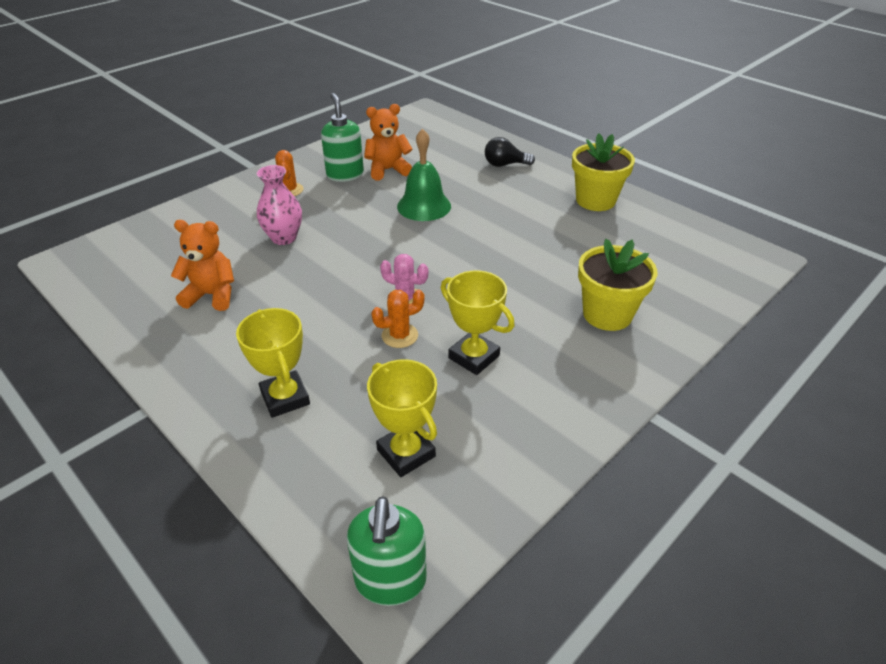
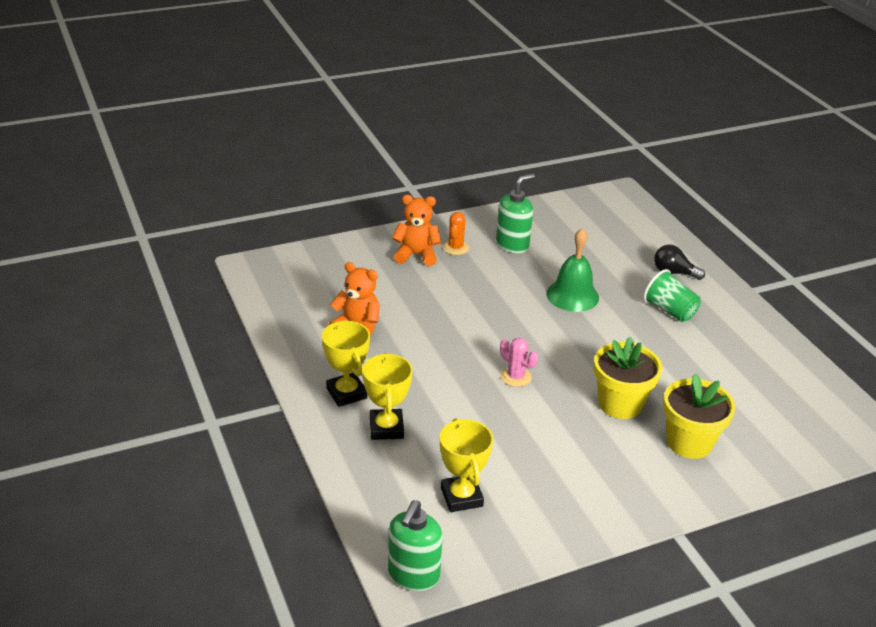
camera: 20 degrees right, 5 degrees down
(284, 238) = (434, 293): pink vase -> none
(345, 175) = (512, 244): green soap dispenser -> green soap dispenser turned 45 degrees clockwise
(388, 170) = (555, 250): orange teddy bear -> orange teddy bear (416, 255)
(400, 335) = (497, 407): orange cactus -> none
(474, 357) = (550, 442): yellow trophy -> yellow trophy (346, 393)
(519, 197) = (669, 310): none -> green cup
(595, 200) = (744, 333): yellow flower pot -> yellow flower pot (620, 404)

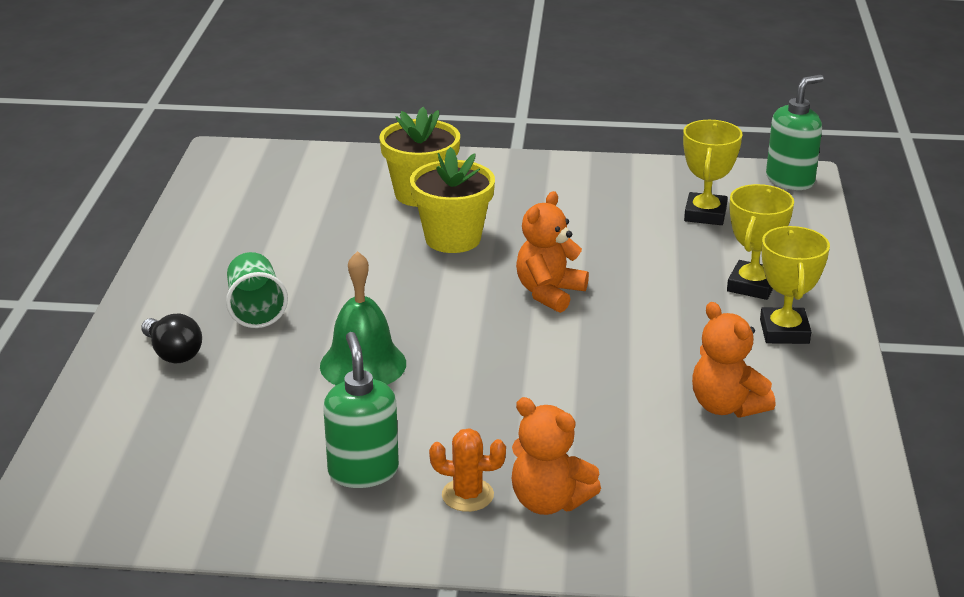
camera: 150 degrees left, 5 degrees down
(455, 247) = (467, 495): orange cactus -> orange cactus turned 60 degrees clockwise
(512, 244) = (363, 471): green soap dispenser -> green soap dispenser turned 90 degrees clockwise
(516, 377) = (549, 293): pink cactus -> orange teddy bear

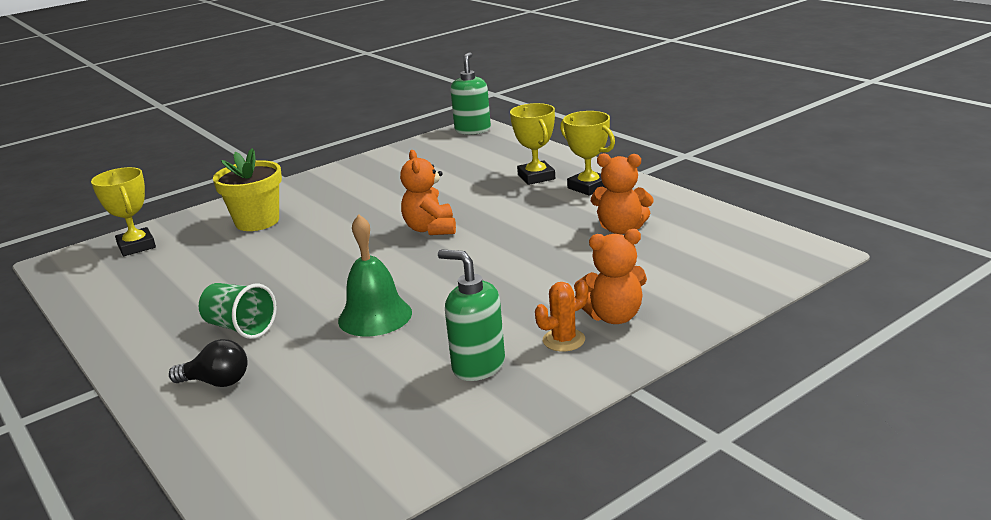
camera: 40 degrees left, 5 degrees down
(453, 239) = (320, 232): yellow flower pot -> none
(705, 214) = (454, 160): yellow trophy -> yellow trophy (136, 246)

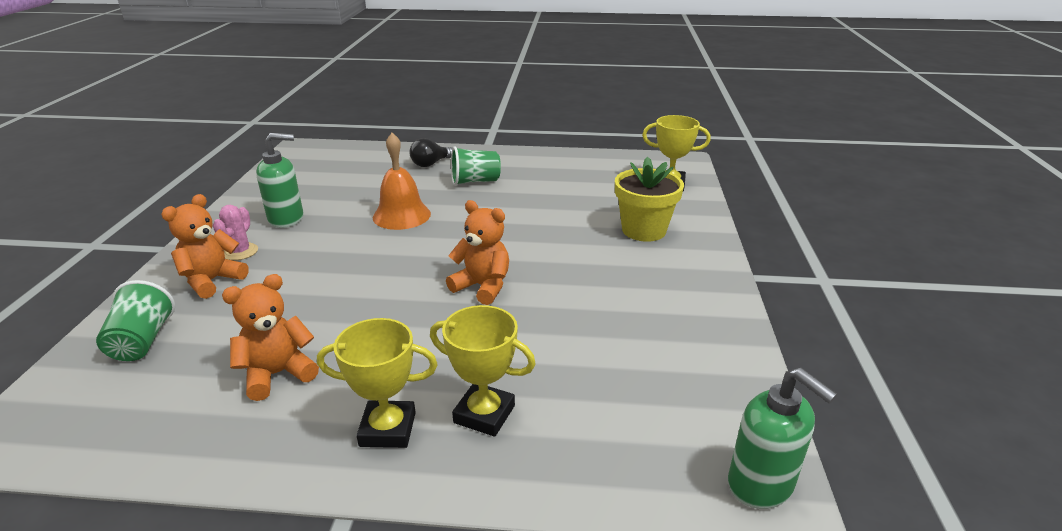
camera: 130 degrees right, 5 degrees up
(375, 316) = (401, 215): green bell -> orange bell
(563, 340) = (240, 252): orange cactus -> pink cactus
(700, 283) = (142, 341): none -> green cup

